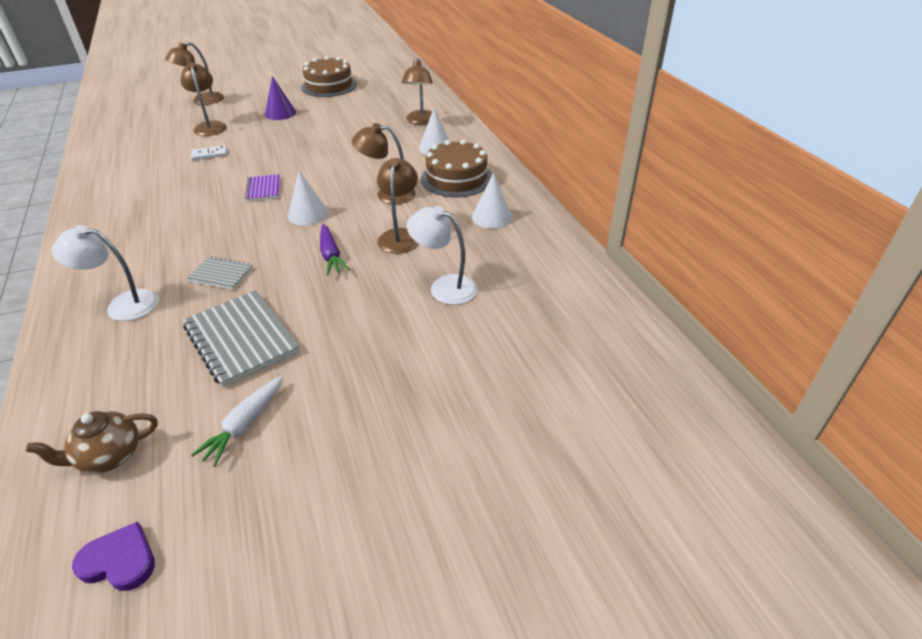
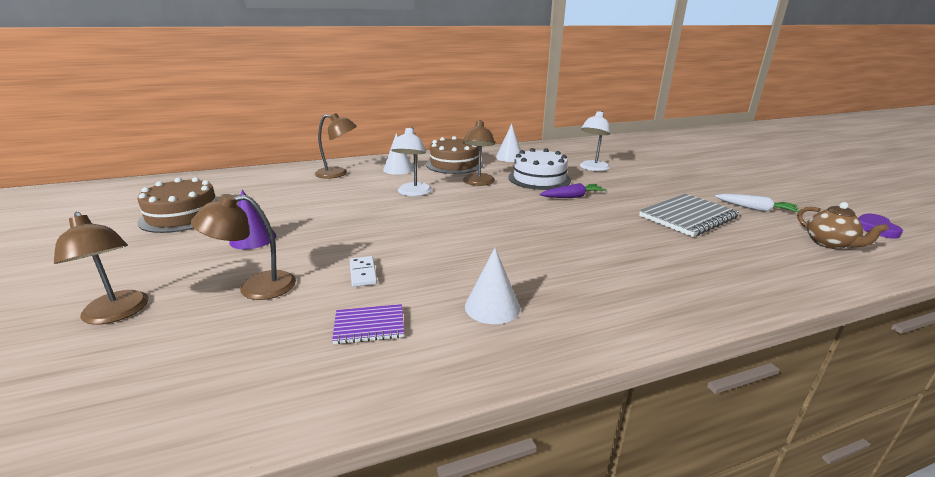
camera: 90 degrees left, 15 degrees down
(123, 305) = (691, 271): white lamp -> white lamp (413, 193)
(221, 275) = (619, 233): grey notebook -> none
(263, 189) = (465, 230): purple notebook -> purple notebook (369, 326)
(308, 214) = (513, 208): white cone -> white cone (492, 307)
(400, 236) = (539, 178): brown lamp -> white cake

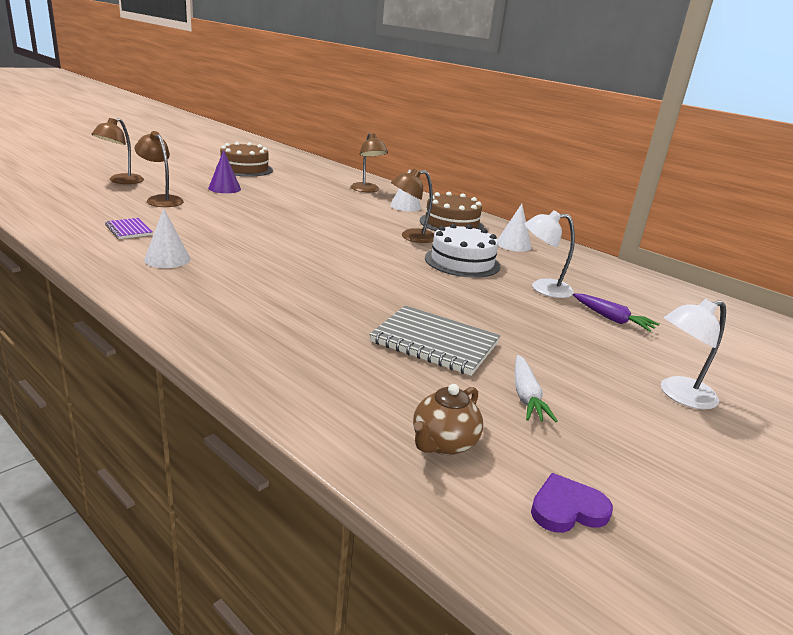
camera: 60 degrees right, 0 degrees up
(363, 273) = (195, 220): white domino -> none
(413, 193) = (354, 217): white lamp -> white lamp (679, 395)
(572, 197) = (425, 279): purple carrot -> purple carrot (612, 319)

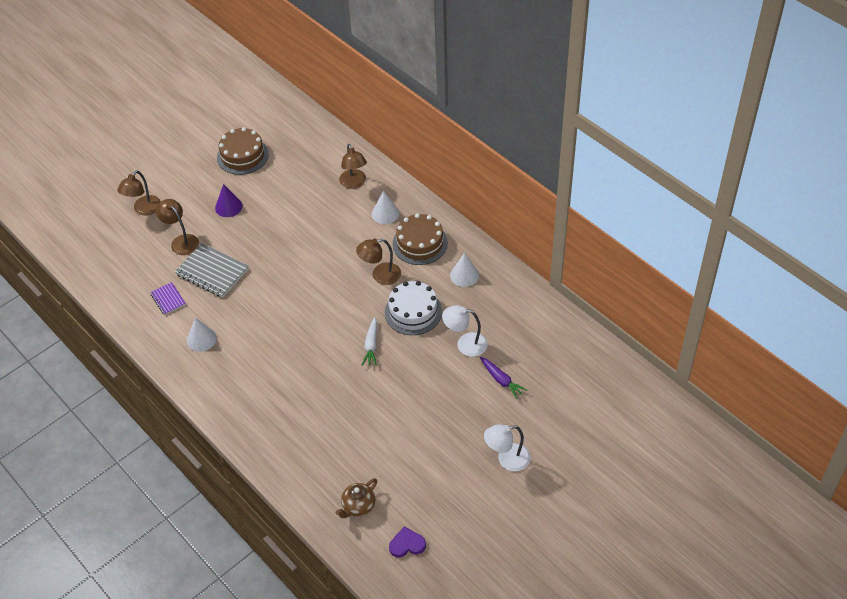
camera: 10 degrees right, 25 degrees up
(434, 343) = (370, 420): grey notebook -> grey notebook (212, 272)
(526, 396) = (413, 467): white carrot -> white carrot (371, 345)

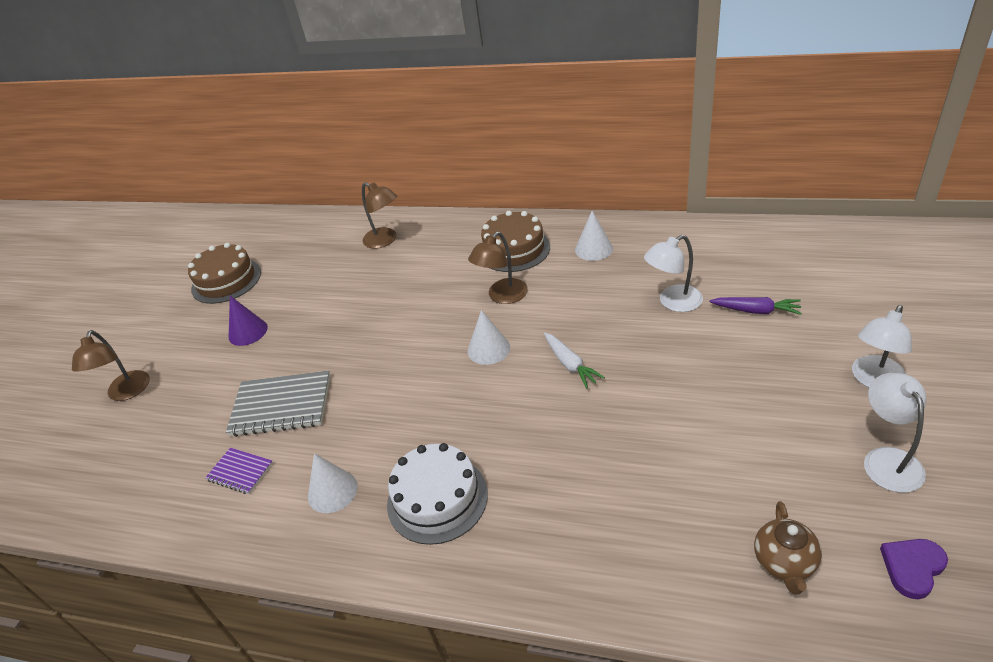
camera: 30 degrees left, 10 degrees down
(181, 241) = (209, 397): brown lamp -> none
(385, 213) = (447, 246): white cone -> white cone (488, 349)
(413, 312) = (579, 307): white cake -> white cake (437, 498)
(459, 498) = (887, 459): none -> white lamp

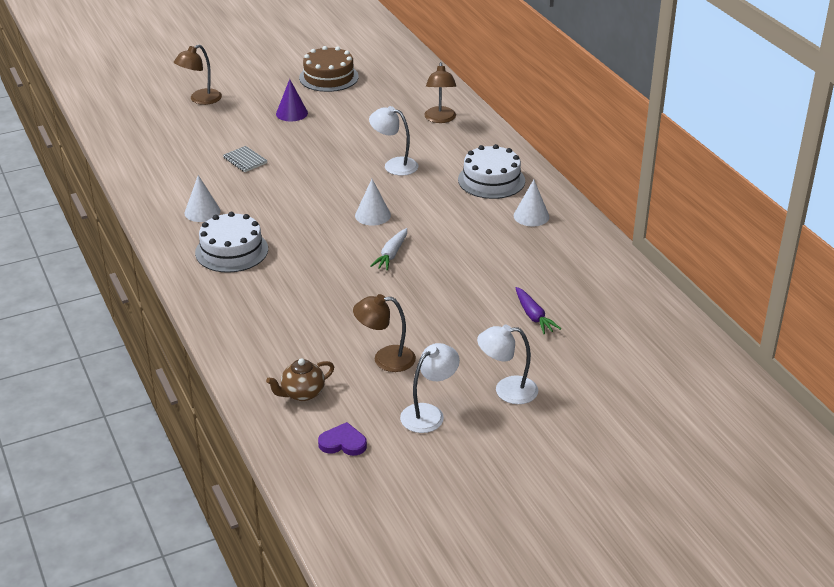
camera: 45 degrees right, 5 degrees down
(240, 472) = (185, 173): purple notebook -> none
(281, 406) = (245, 160): grey notebook -> grey notebook, size x0.54
(502, 296) = (432, 198): brown lamp -> brown lamp (385, 359)
(514, 249) = (491, 180): brown cake -> white cake
(673, 302) = (504, 275): white lamp -> white lamp (394, 165)

